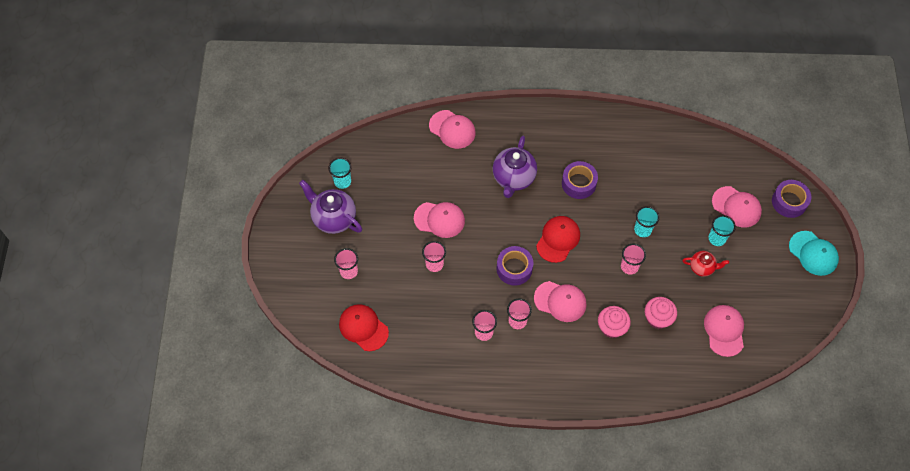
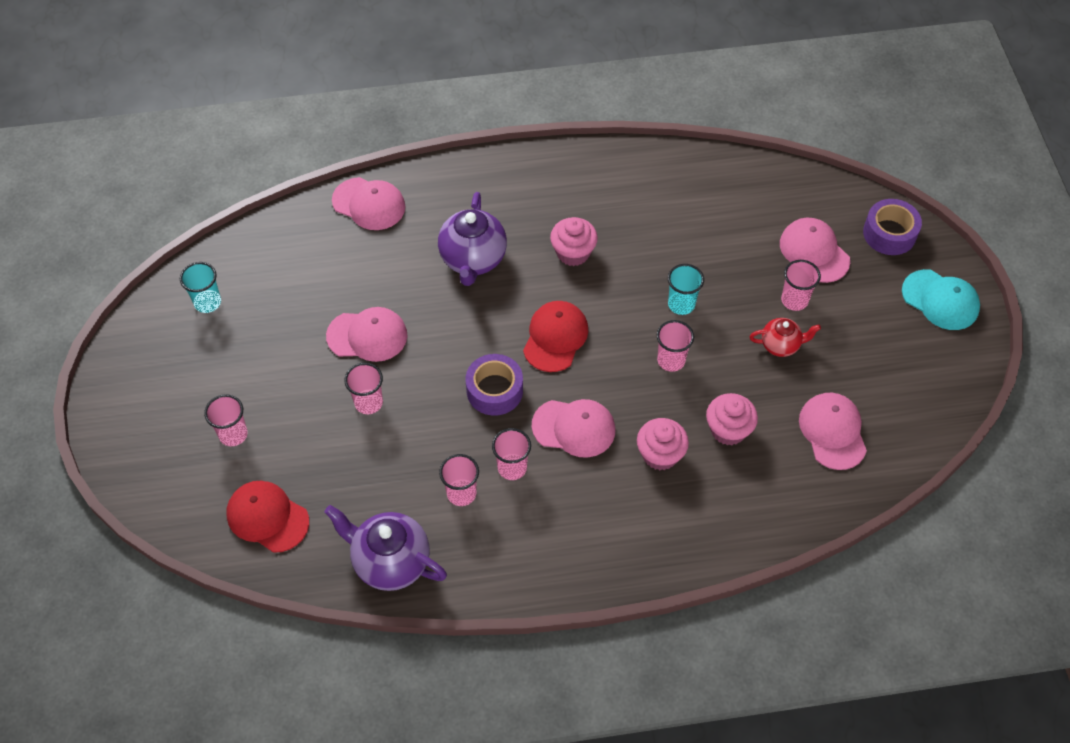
camera: 10 degrees left, 5 degrees down
(333, 218) = (200, 359): purple teapot -> purple teapot (390, 562)
(578, 183) = (573, 253): purple tape -> pink cupcake
(717, 238) = (794, 300): turquoise cup -> pink cup
(736, 207) = (814, 252): pink cap -> pink cap turned 150 degrees counterclockwise

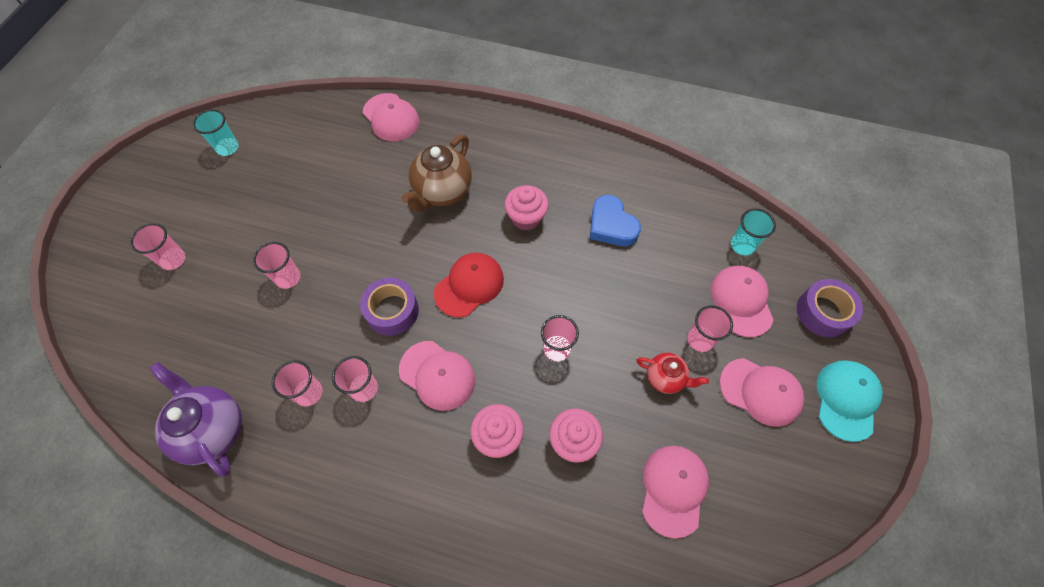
camera: 25 degrees right, 5 degrees up
(267, 517) = (149, 342): red cap -> none
(367, 336) = (323, 221): pink cap -> pink cap (760, 392)
(473, 260) = (442, 192): purple teapot -> brown teapot
(660, 228) = (611, 225): none -> blue heart
(681, 304) = (594, 300): turquoise cup -> turquoise cup (742, 245)
(940, 300) = (846, 400): turquoise cap -> turquoise cap turned 135 degrees counterclockwise

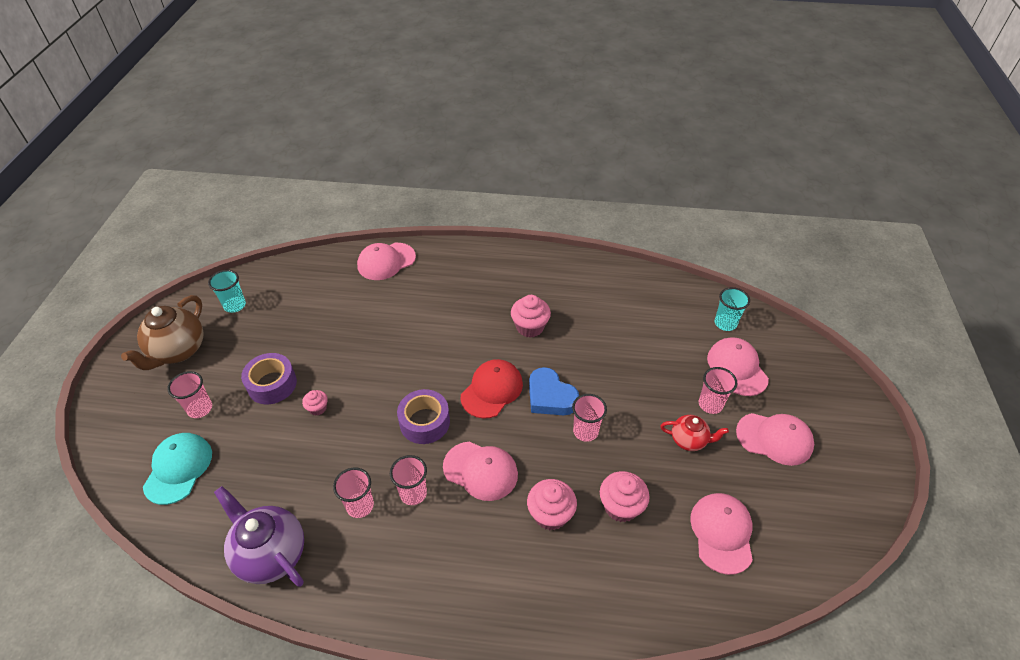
camera: 10 degrees left, 15 degrees down
(288, 278) = (318, 408): pink cup -> pink cupcake
(391, 117) = (386, 261): pink cap -> pink cap turned 105 degrees clockwise
(442, 192) = (448, 316): brown teapot -> brown teapot (178, 351)
(611, 225) = (607, 323): blue heart -> blue heart (550, 397)
(823, 312) = (808, 367): purple tape -> purple tape (272, 384)
(846, 400) = (849, 433): turquoise cap -> turquoise cap (178, 468)

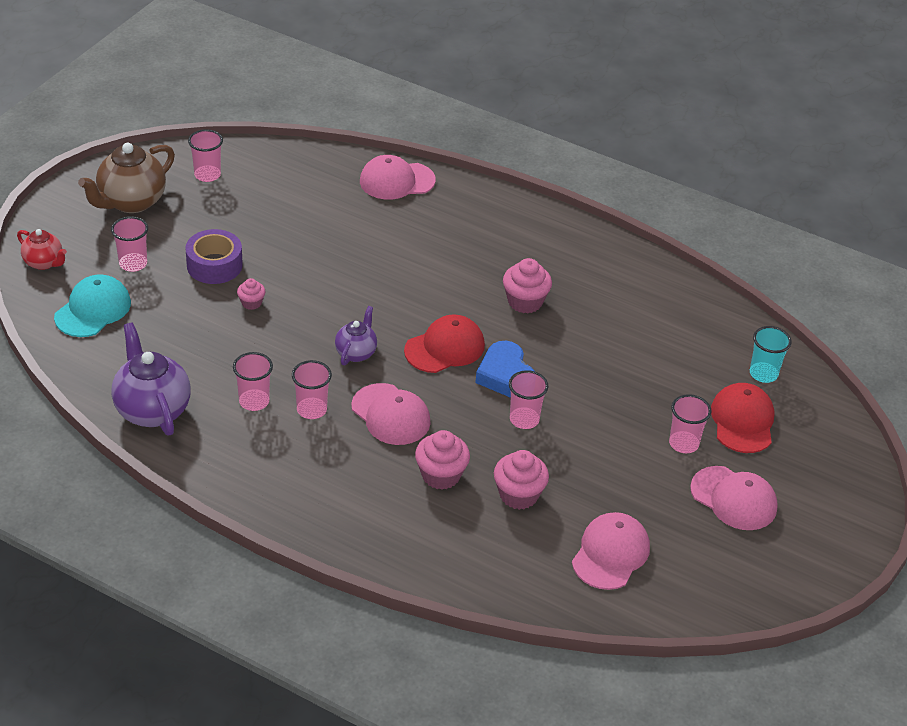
camera: 20 degrees right, 5 degrees down
(235, 305) = (207, 175): turquoise cup -> pink cup
(424, 422) = (356, 353): purple tape -> purple teapot
(689, 440) = (634, 466): red teapot -> red teapot (44, 263)
(737, 368) = (742, 421): pink cap -> red cap

